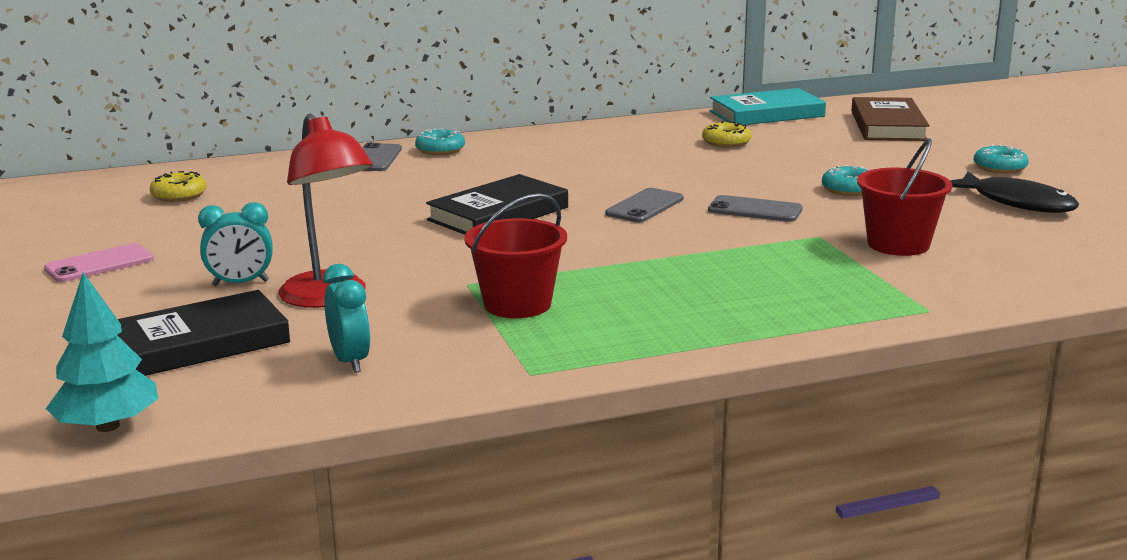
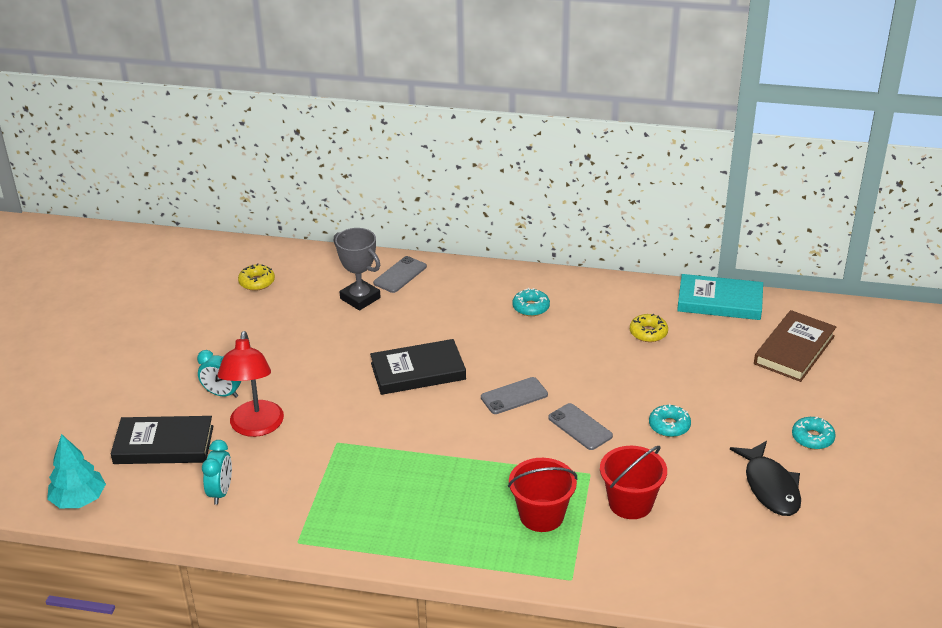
camera: 30 degrees right, 15 degrees up
(99, 264) = (168, 345): pink phone -> none
(344, 181) = (360, 298): none -> grey trophy
(440, 150) = (449, 277): turquoise donut -> turquoise donut (531, 307)
(517, 304) = (346, 474): red bucket -> red bucket (541, 515)

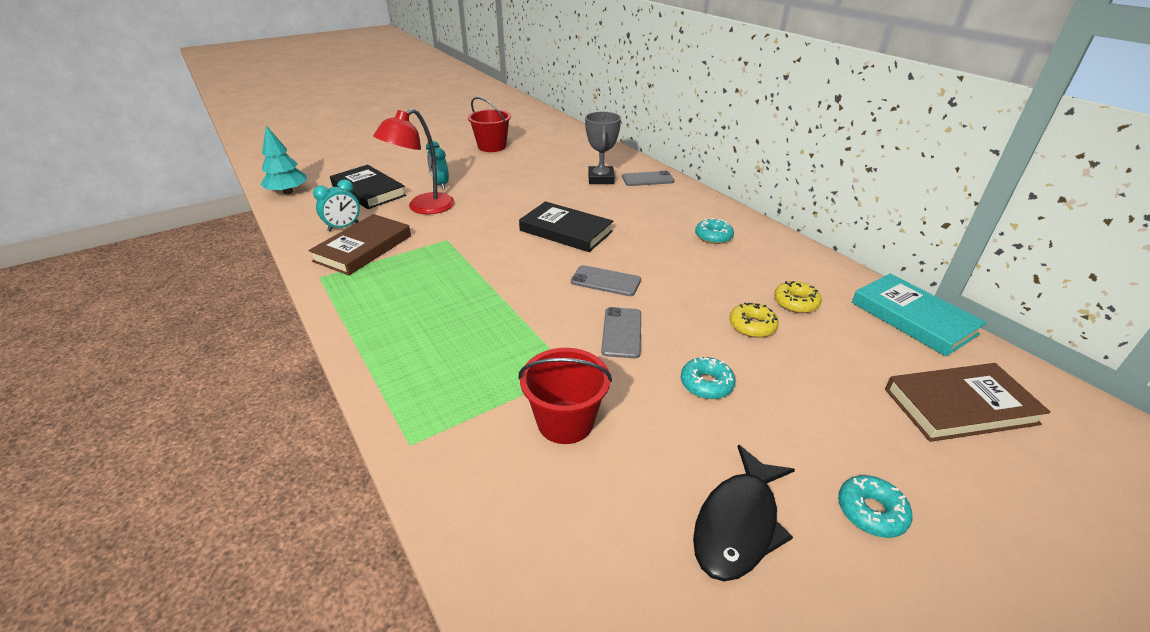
camera: 45 degrees right, 0 degrees up
(257, 282) = (557, 147): yellow donut -> yellow donut (752, 326)
(282, 496) = (363, 248): none -> brown book
(541, 515) = (479, 374): red bucket -> red bucket (492, 146)

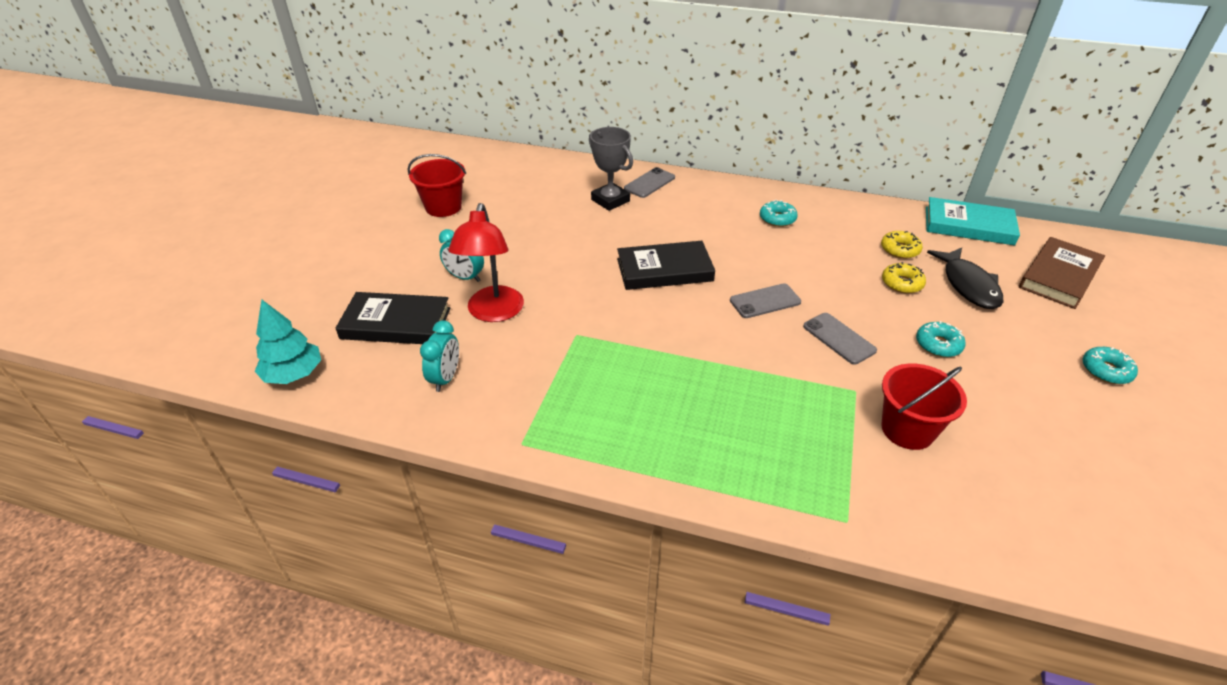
camera: 40 degrees left, 5 degrees up
(363, 248) = (511, 389): brown book -> none
(738, 523) = (1071, 424): black fish -> black fish (968, 285)

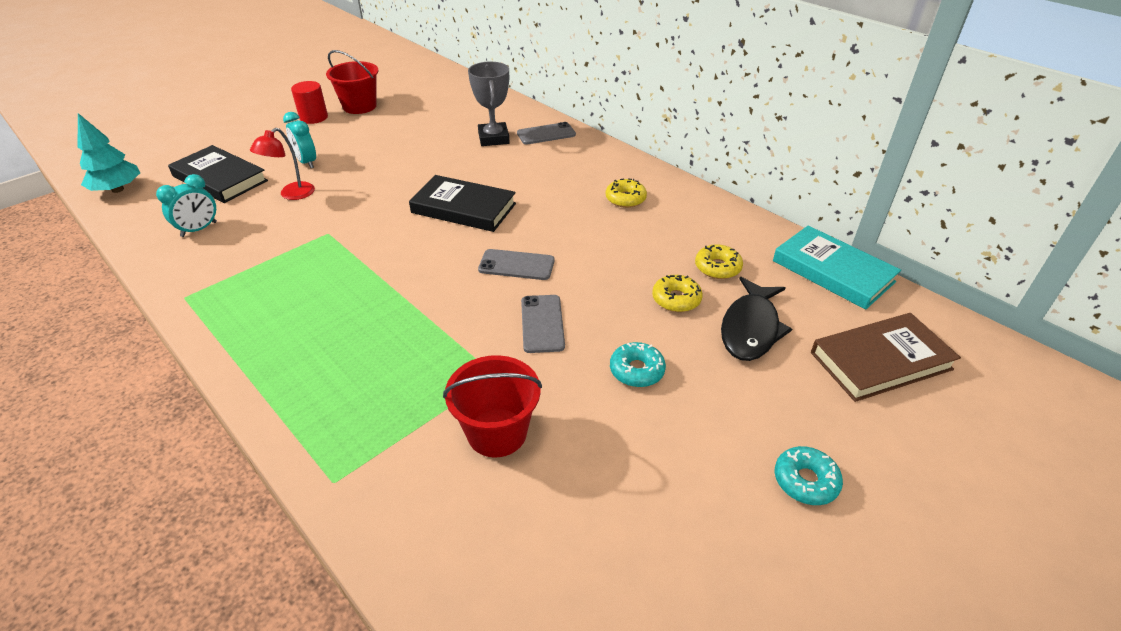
camera: 30 degrees right, 0 degrees up
(411, 232) = (314, 117): none -> red cylinder
(493, 313) = (291, 195): red lamp -> red lamp, size x0.62
(777, 219) = (625, 199): turquoise donut -> yellow donut

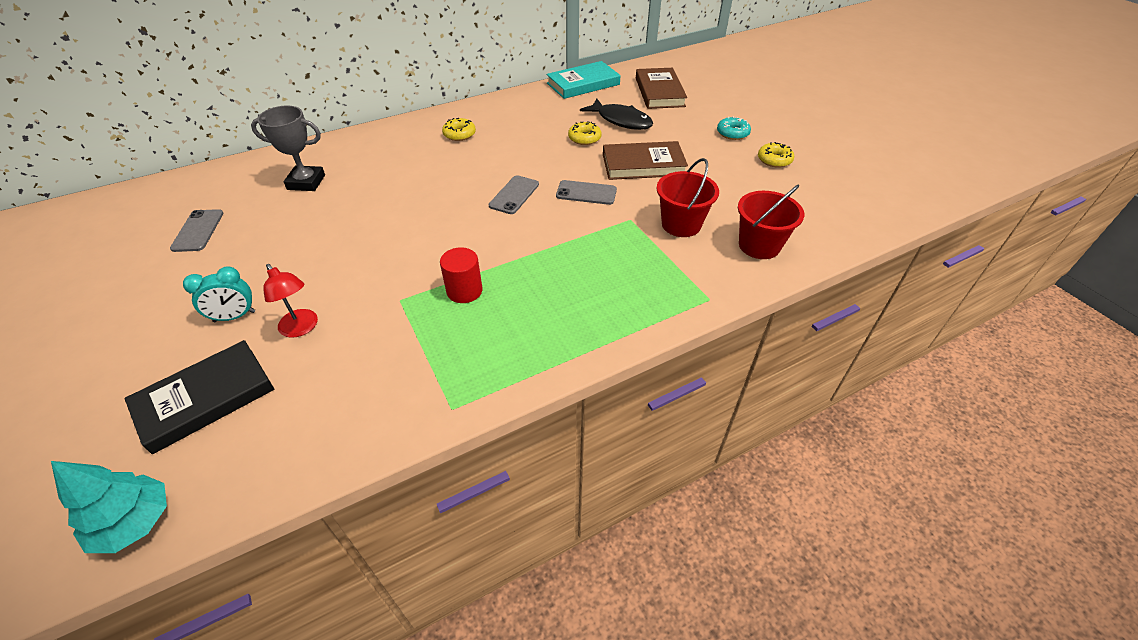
camera: 75 degrees left, 5 degrees up
(199, 229) = (320, 409): turquoise clock -> none
(314, 117) = (116, 311): red cylinder -> red cylinder (464, 291)
(359, 106) = (129, 269): red bucket -> red bucket (759, 245)
(463, 208) = (416, 212): black book -> none
(546, 134) = (326, 153): grey phone -> grey phone (198, 230)
(636, 370) = (643, 165): turquoise donut -> brown book
(717, 267) = (560, 117): yellow donut -> yellow donut (774, 160)

